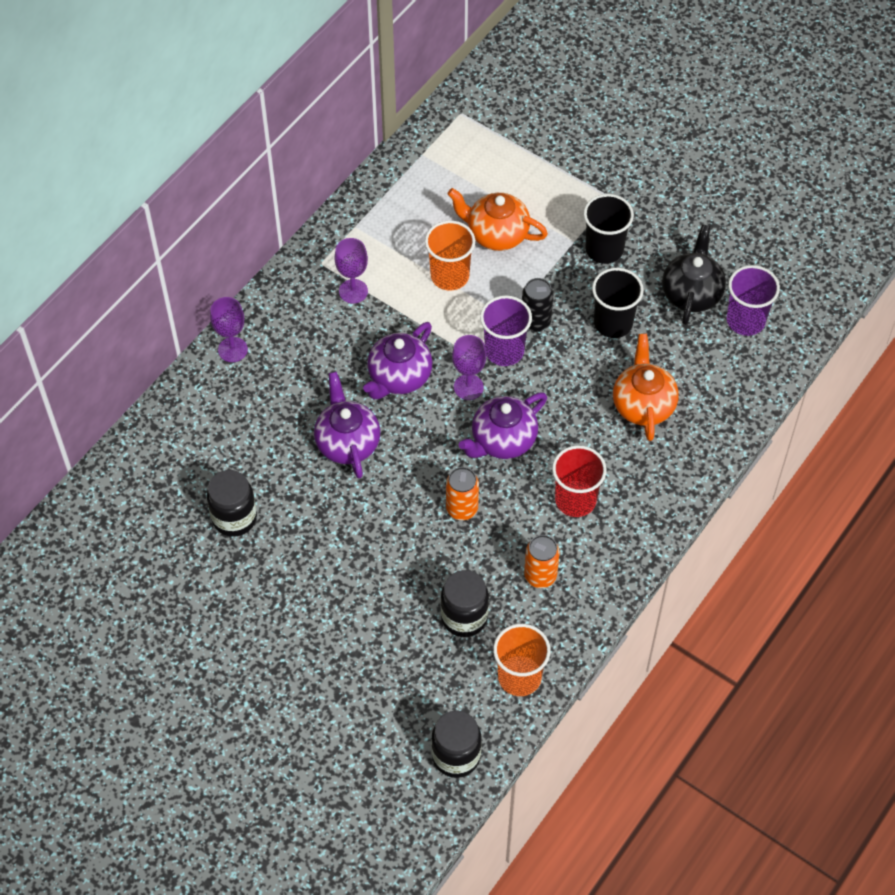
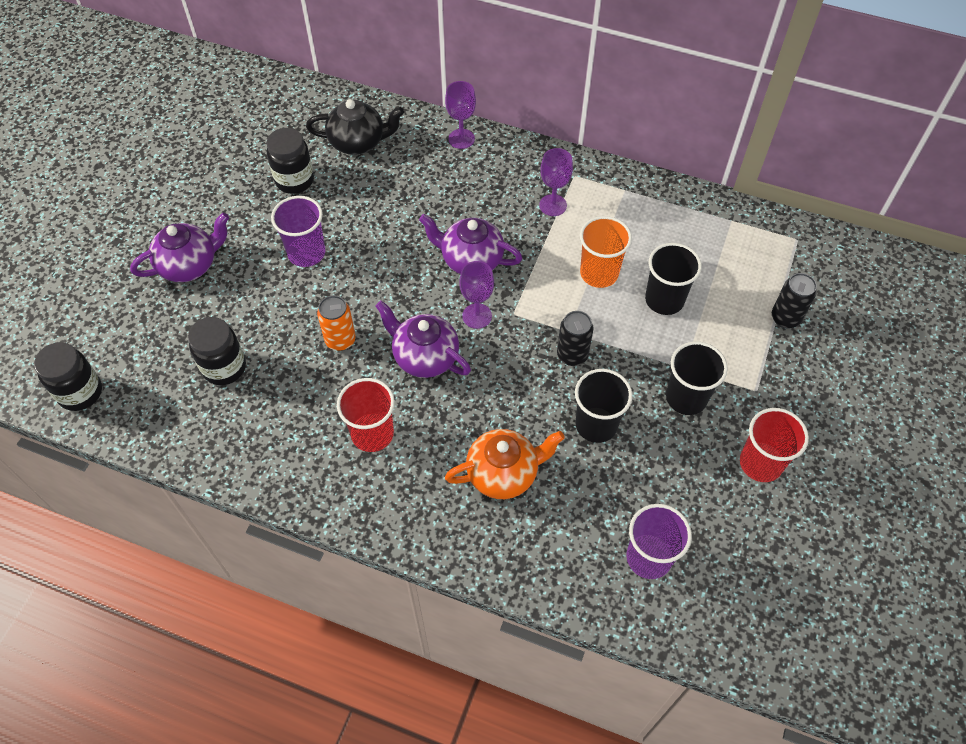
camera: 75 degrees right, 0 degrees up
(347, 442) = (390, 238): purple teapot -> purple teapot (189, 265)
(496, 234) = (664, 300): orange teapot -> black cup
(504, 350) = (528, 336): purple cup -> purple cup (306, 253)
(519, 677) = (167, 426): orange cup -> none
(540, 576) = (279, 421): orange can -> none
(544, 152) = (785, 318): none -> black can
(680, 217) = (760, 463): none -> red cup
(691, 293) = (663, 494): black teapot -> black teapot (358, 142)

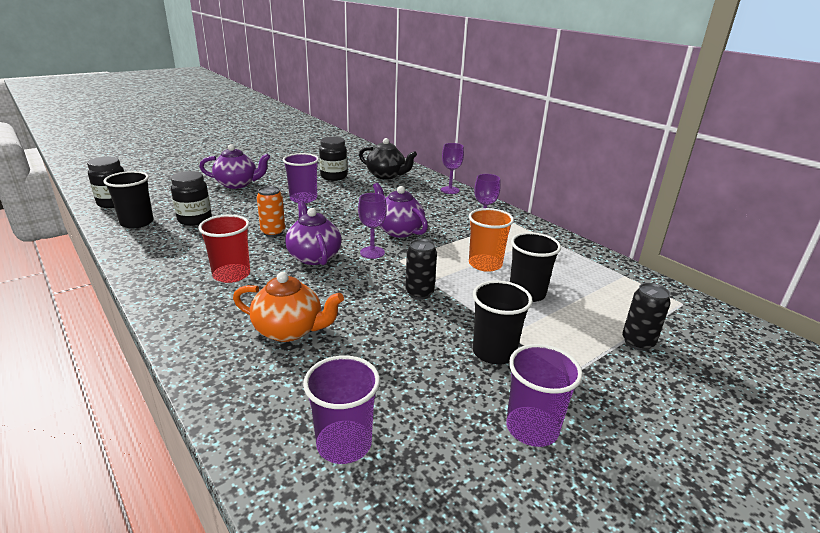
camera: 30 degrees right, 30 degrees down
(596, 424) = (396, 335): black cup -> black cup (137, 223)
(760, 463) = (532, 428): red cup -> purple cup

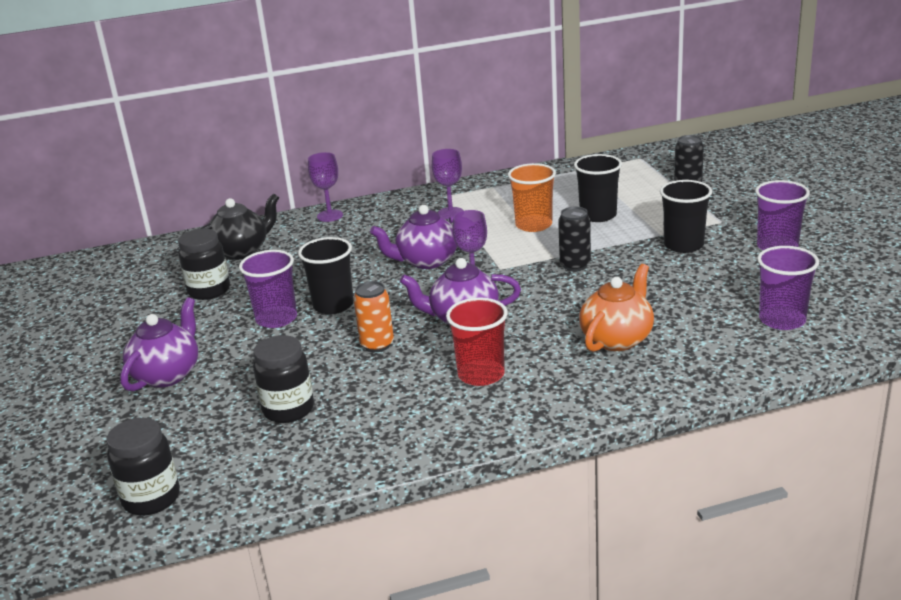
camera: 65 degrees left, 0 degrees up
(137, 223) = (262, 464): black cup -> black cup (333, 305)

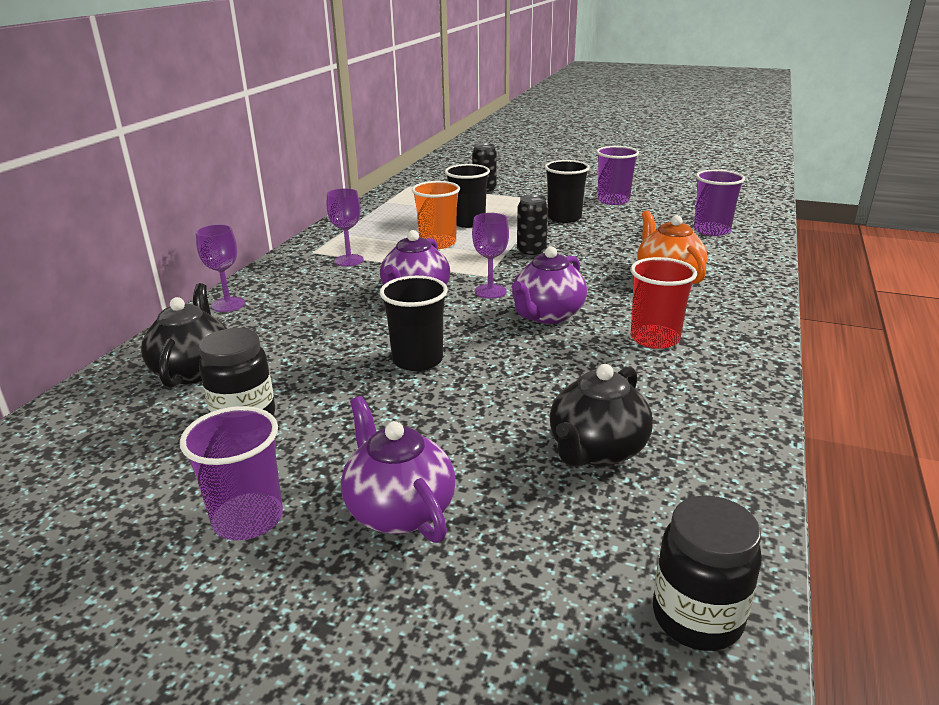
camera: 55 degrees left, 0 degrees up
(276, 319) = (389, 397): purple cup -> purple cup (248, 519)
(288, 409) = (596, 450): black jar -> black teapot
(377, 345) = (533, 364): orange can -> none

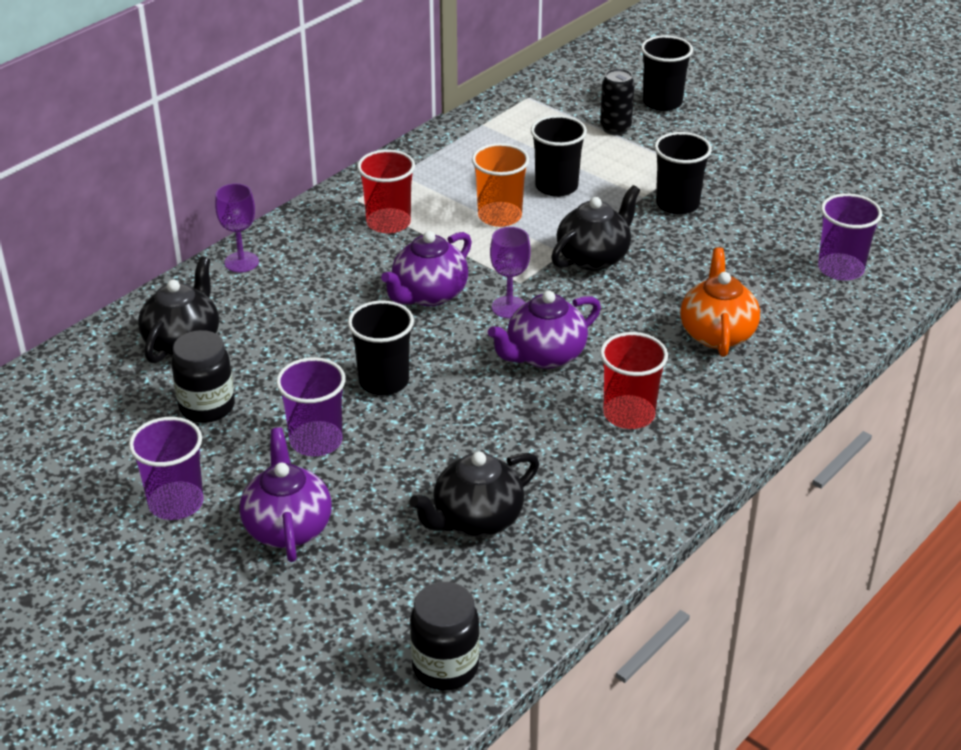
camera: 20 degrees right, 10 degrees up
(349, 260) = (388, 223): purple goblet -> red cup
(505, 176) = (662, 102): none -> black cup
(531, 253) = (594, 257): black can -> black teapot
(613, 200) = (765, 184): purple cup -> purple cup (316, 441)

